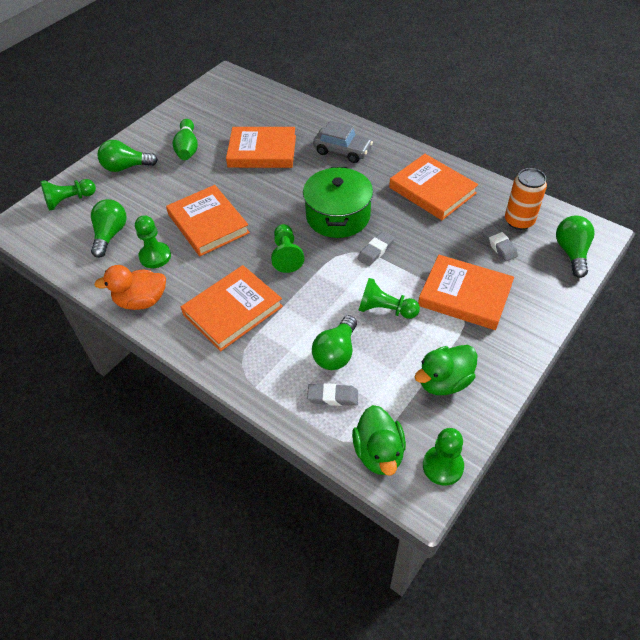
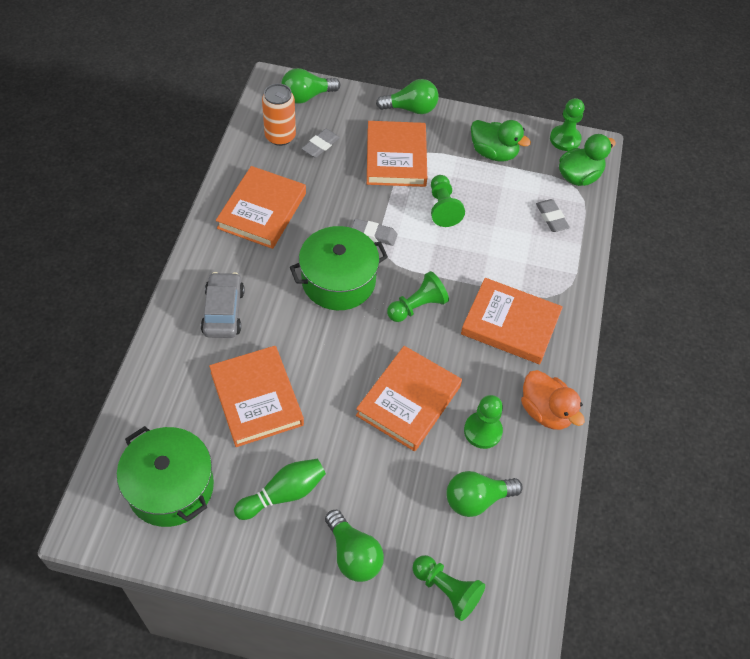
camera: 120 degrees left, 5 degrees up
(227, 106) = (170, 487): none -> green pot
(336, 353) = (509, 229): green light bulb -> green light bulb (411, 109)

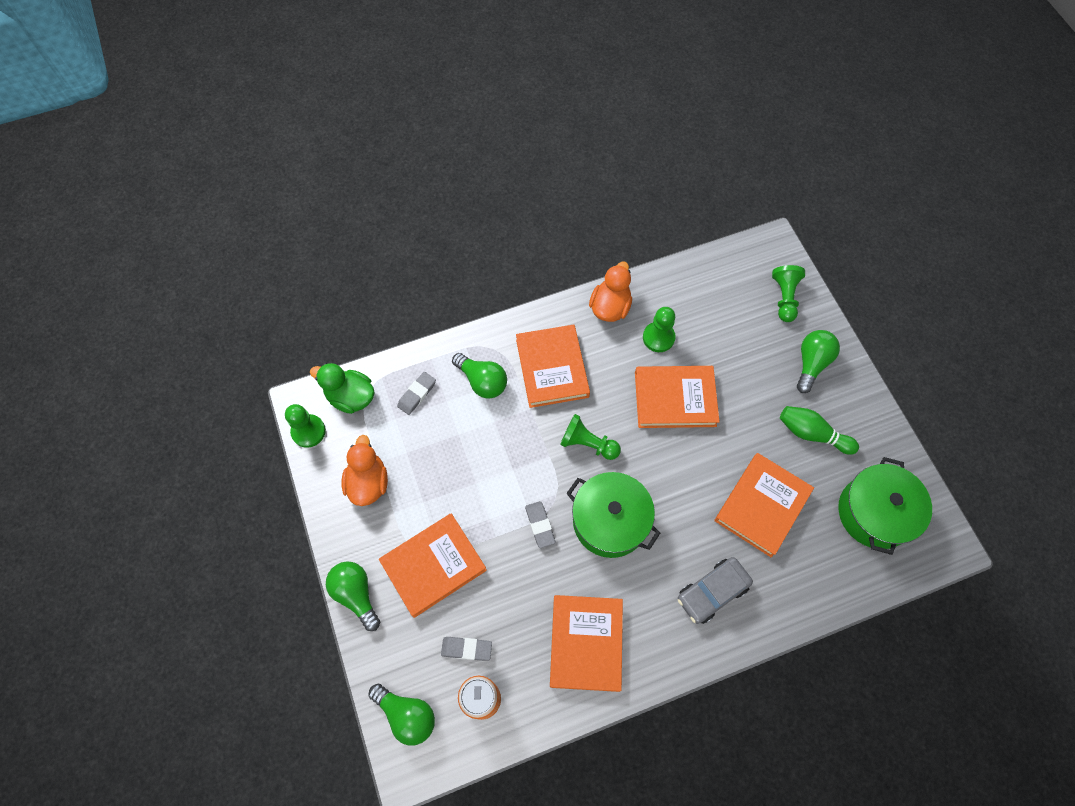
camera: 120 degrees left, 10 degrees up
(262, 211) = (586, 643): orange book -> orange book turned 75 degrees counterclockwise
(443, 208) = (467, 486): green pawn -> none
(477, 499) = (711, 314): green light bulb -> green light bulb (482, 381)
(493, 153) = (368, 482): green duck -> orange duck

